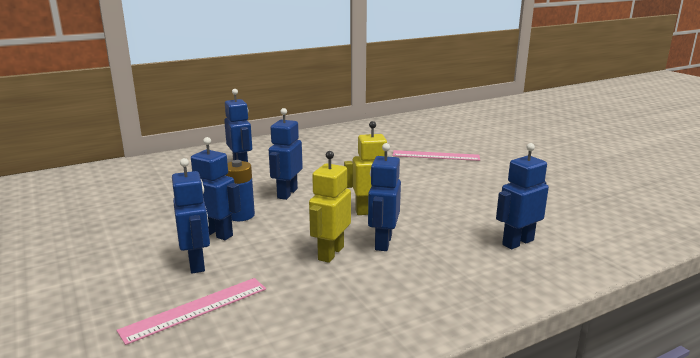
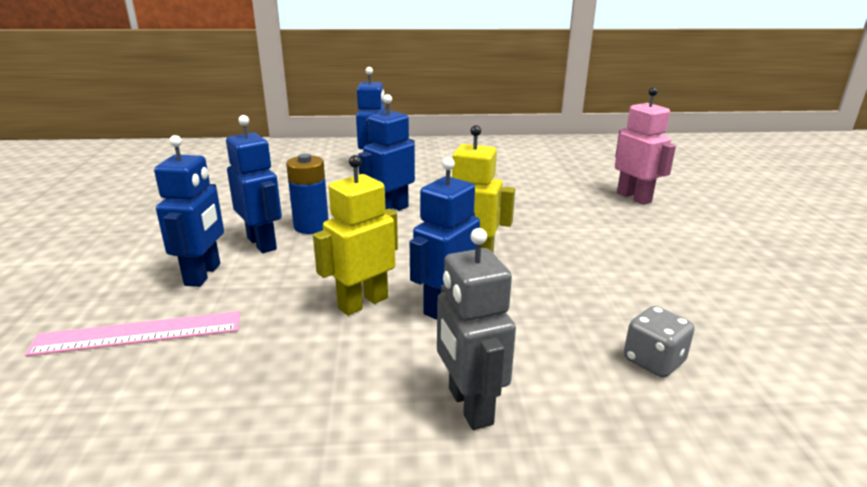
camera: 25 degrees right, 5 degrees up
(435, 156) = (634, 197): pink ruler -> pink robot
(446, 288) = (469, 406): none -> grey robot
(517, 242) = (653, 361): blue robot -> grey dice

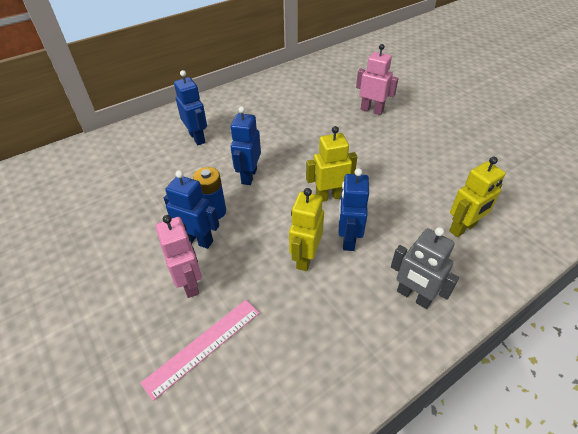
camera: 30 degrees left, 20 degrees up
(203, 274) = (190, 283): blue robot -> pink robot
(653, 361) = (463, 228): grey dice -> yellow robot

